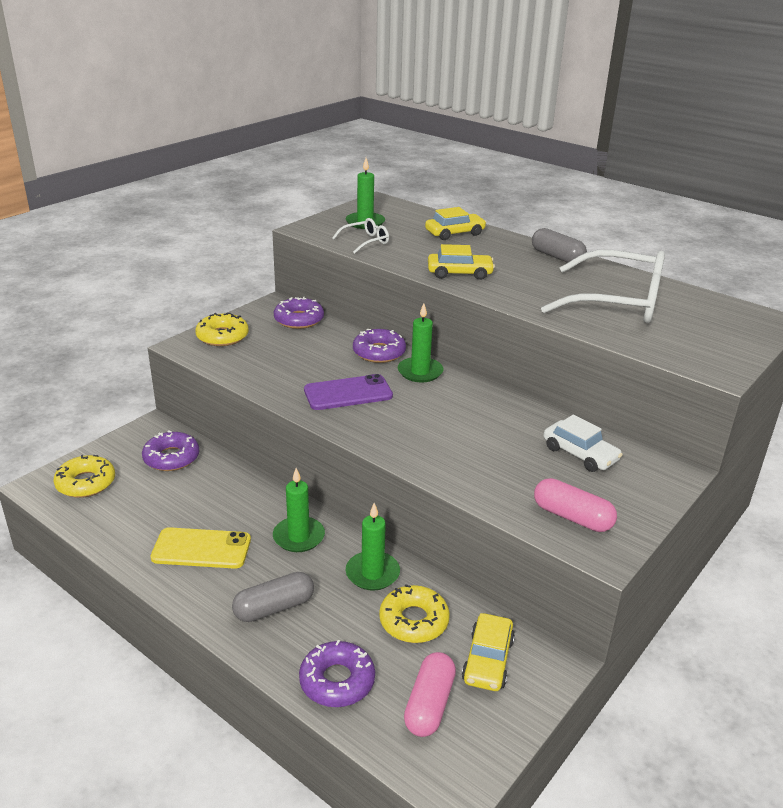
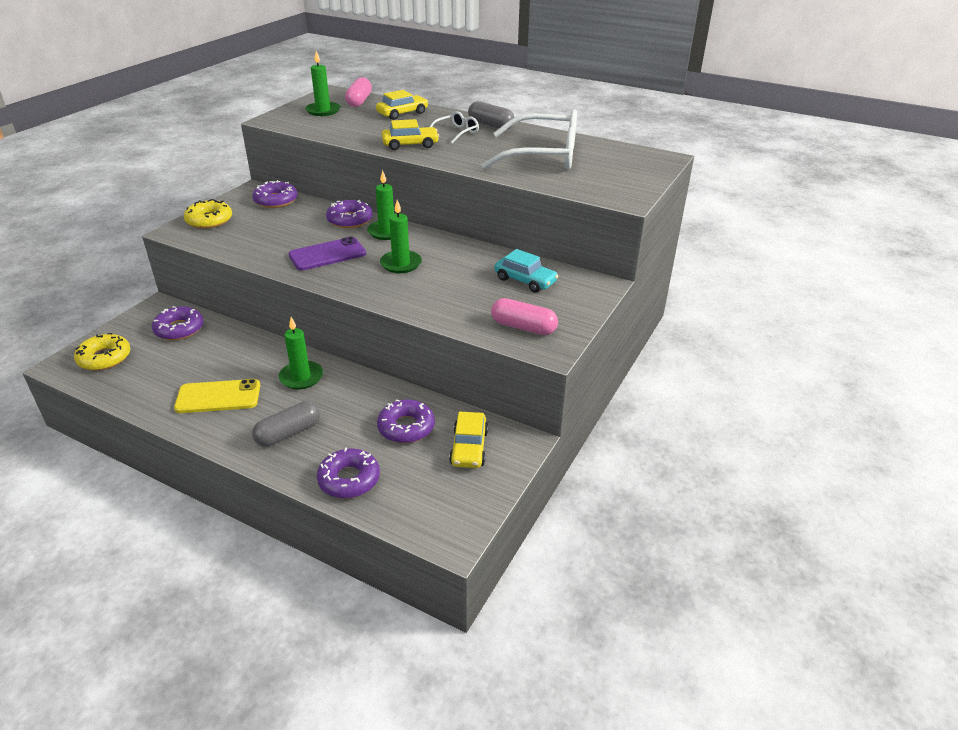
camera: 10 degrees left, 5 degrees up
(365, 242) = (326, 126): white glasses -> white glasses (457, 133)
(372, 573) = (367, 397): green candle -> green candle (401, 264)
(414, 621) = (406, 427): yellow donut -> purple donut
(429, 704) = (426, 485): pink capsule -> pink capsule (359, 101)
(580, 454) = (525, 280): white car -> turquoise car

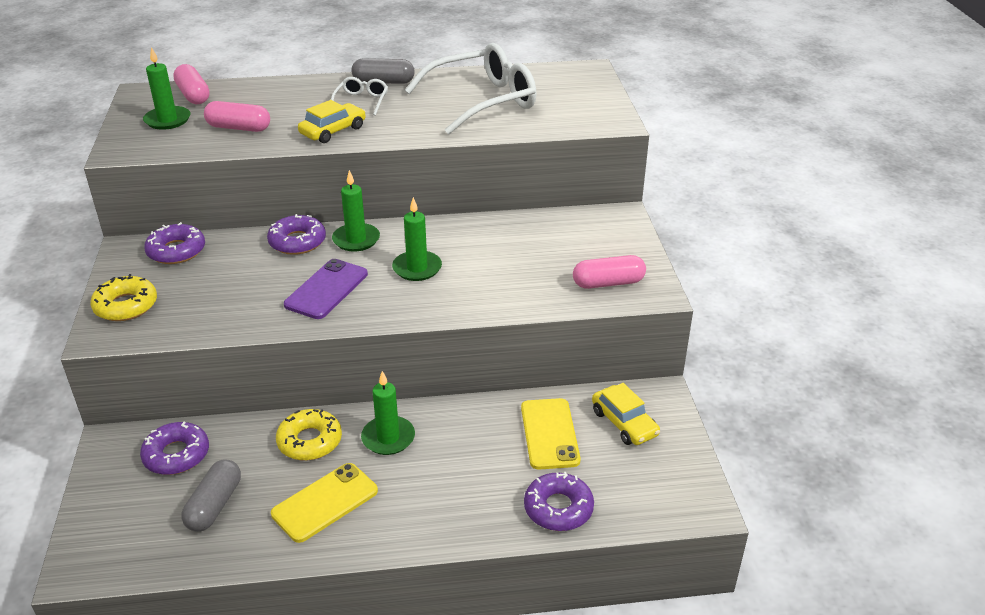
camera: 35 degrees left, 0 degrees up
(104, 358) = (125, 532): yellow donut -> yellow donut (310, 441)
(288, 433) = (447, 498): grey capsule -> grey capsule (214, 505)
(356, 126) = (239, 128): none -> pink capsule
(402, 113) = (268, 96): yellow car -> none
(406, 427) = (549, 434): purple donut -> yellow phone
(525, 280) = (553, 237): turquoise car -> none

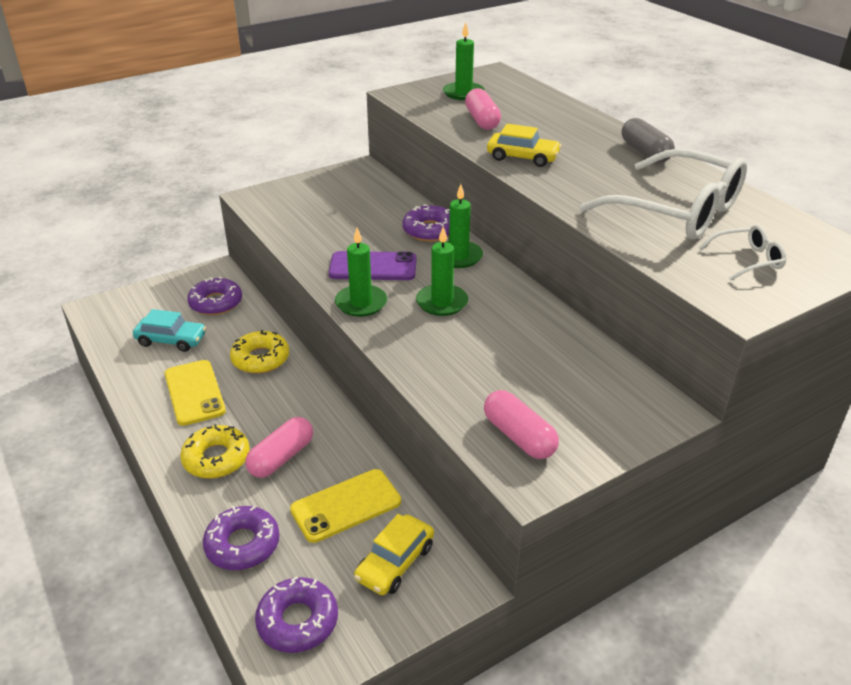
camera: 65 degrees right, 0 degrees up
(126, 306) = (291, 193): yellow donut -> yellow donut (216, 458)
(176, 251) = (373, 186): purple donut -> purple donut (297, 621)
(193, 95) = (514, 89): pink capsule -> pink capsule (281, 457)
(214, 505) = (171, 340): grey capsule -> turquoise car
(325, 502) = (194, 392): yellow phone -> yellow phone turned 45 degrees clockwise
(361, 101) = (593, 153): white glasses -> white glasses (747, 260)
(388, 438) = (286, 400): green candle -> green candle (361, 303)

